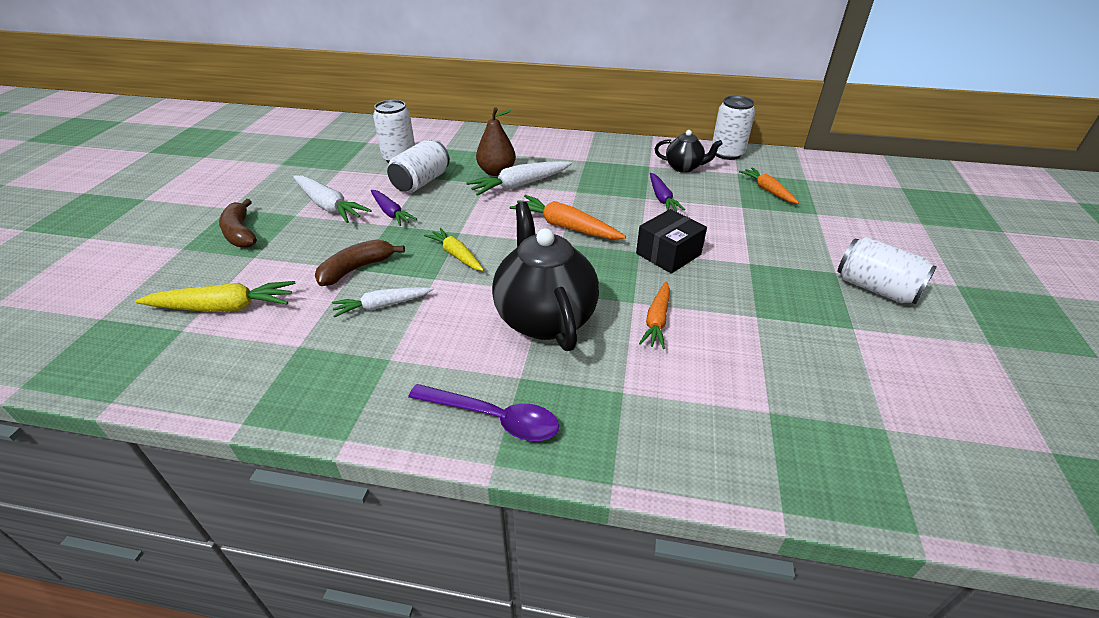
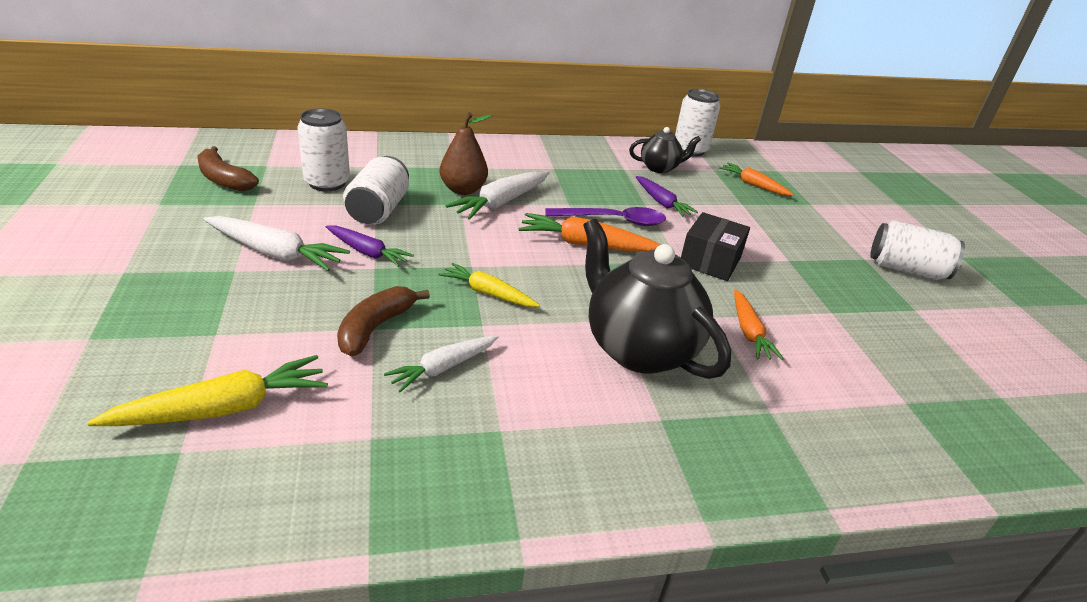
camera: 25 degrees left, 5 degrees down
(240, 233) = (169, 304): brown banana -> brown banana (224, 179)
(493, 418) = (667, 470): purple spoon -> purple spoon (613, 221)

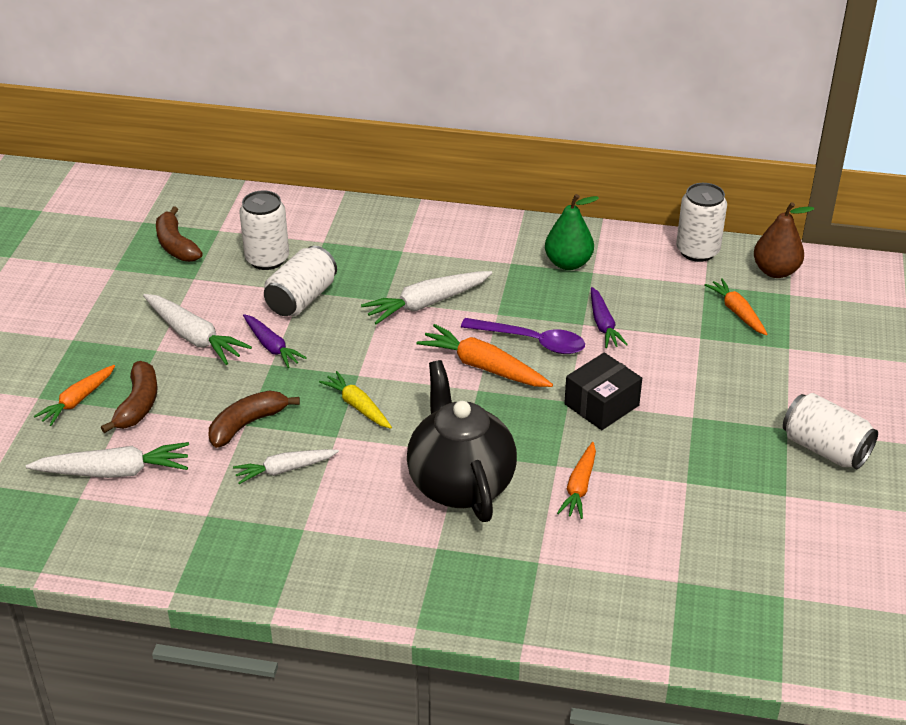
camera: 25 degrees right, 5 degrees up
(146, 334) = (77, 401): none -> orange carrot
(223, 408) = (114, 472): yellow carrot -> white carrot
(231, 327) = (138, 405): none -> brown banana
(463, 190) = (396, 282): brown pear -> brown pear (775, 271)
(600, 165) = (568, 263): none -> green pear
(659, 168) = (637, 275): black teapot -> none

